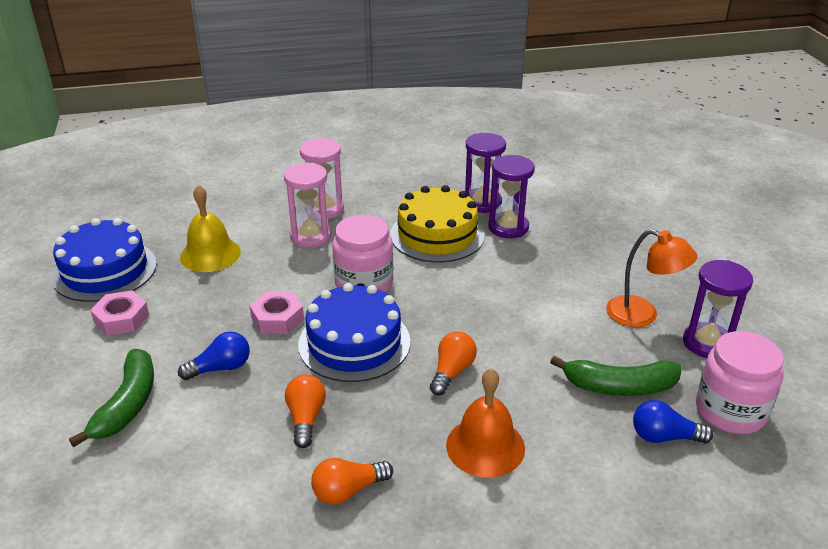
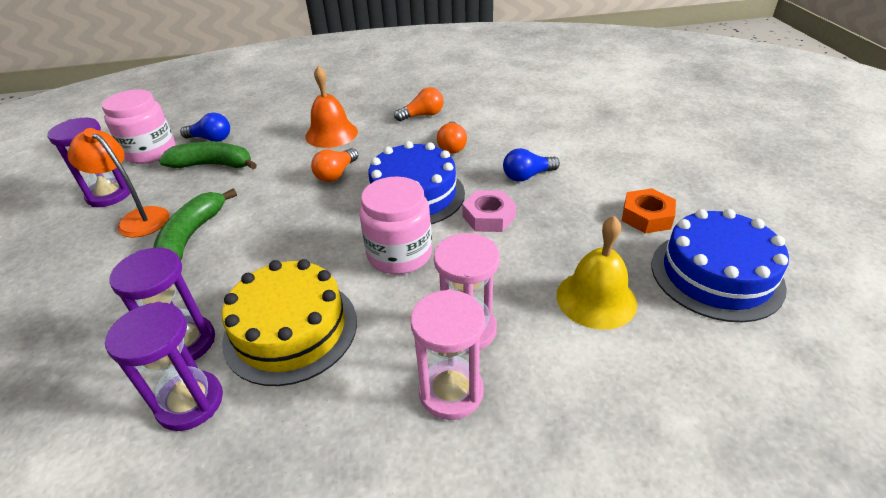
camera: 175 degrees left, 5 degrees up
(121, 319) = (646, 216): pink nut -> orange nut
(127, 404) = (589, 153): green banana -> green banana (192, 235)

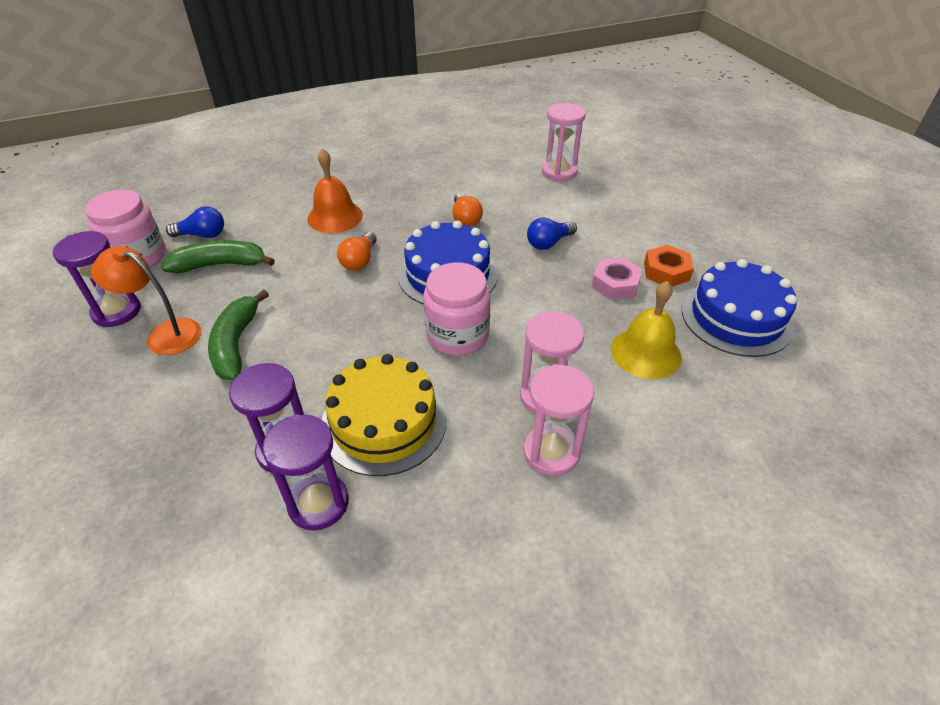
camera: 15 degrees left, 5 degrees up
(422, 115) = (423, 187): orange light bulb -> none
(489, 217) = (527, 288): pink nut -> pink nut (615, 284)
(562, 112) = (559, 172): none -> pink hourglass

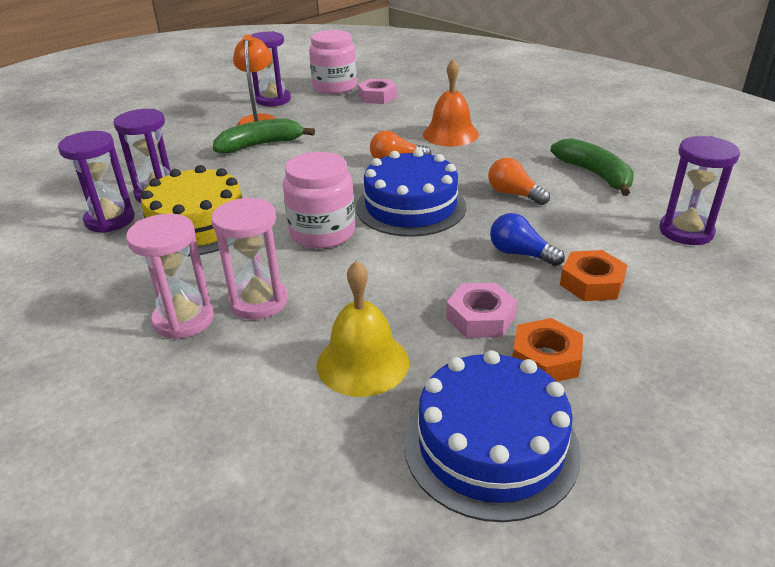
camera: 70 degrees right, 10 degrees down
(202, 235) = (377, 97): blue light bulb -> pink nut
(220, 265) = (346, 113): green banana -> green banana (595, 174)
(465, 219) = (514, 194): orange light bulb -> orange light bulb turned 75 degrees clockwise
(559, 172) = (686, 231): pink hourglass -> purple hourglass
(597, 227) = (591, 283): none -> orange nut

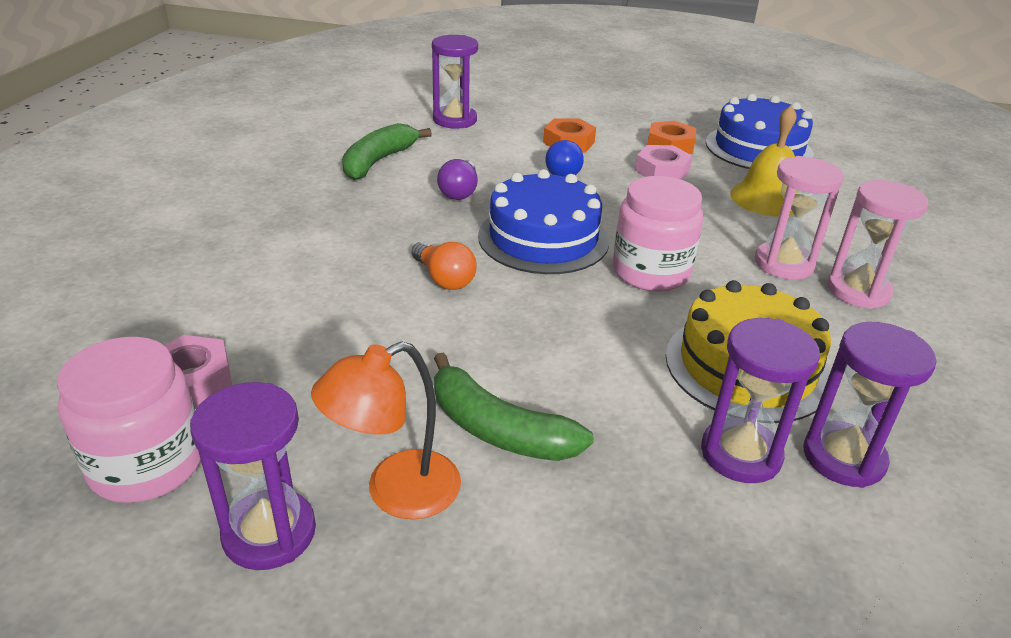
camera: 125 degrees left, 0 degrees up
(450, 134) = (326, 262): orange bell -> none
(514, 194) = (460, 191): orange light bulb -> purple light bulb

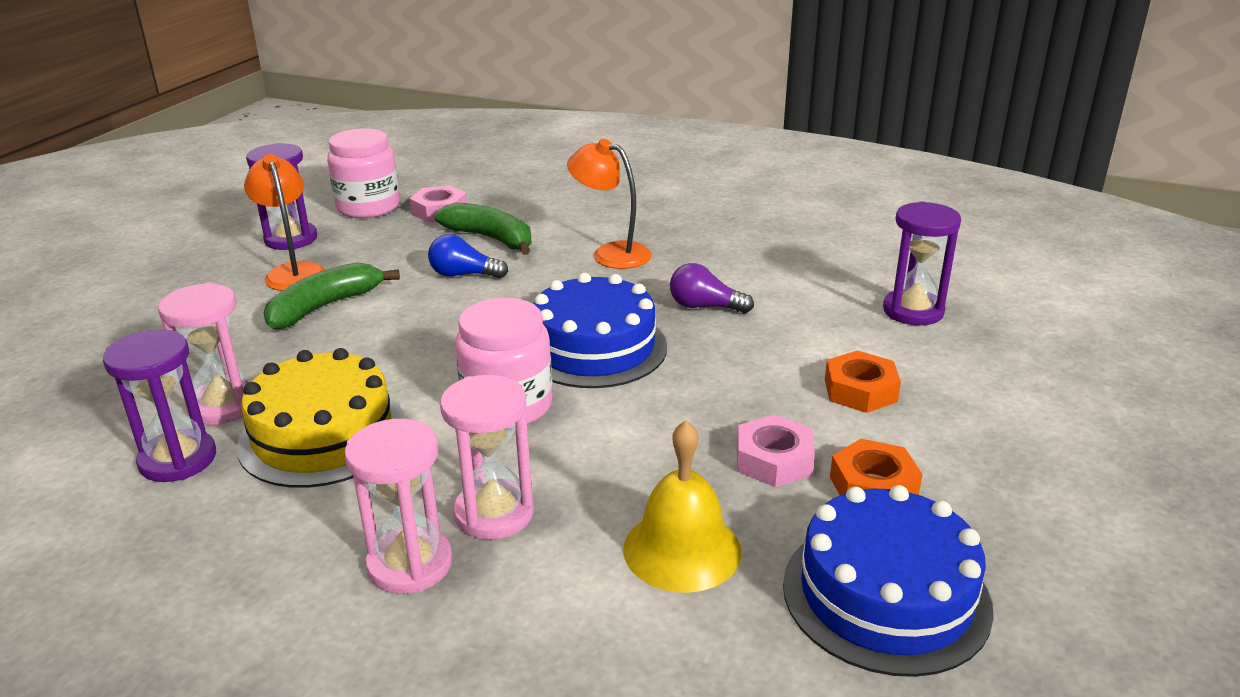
camera: 100 degrees right, 5 degrees down
(348, 239) = (611, 253): none -> orange lamp
(378, 161) = (777, 265): green banana -> green banana (491, 238)
(444, 279) = (531, 293): orange light bulb -> none
(562, 171) = (763, 376): blue light bulb -> blue light bulb (464, 275)
(740, 454) = (224, 406): purple hourglass -> pink hourglass

